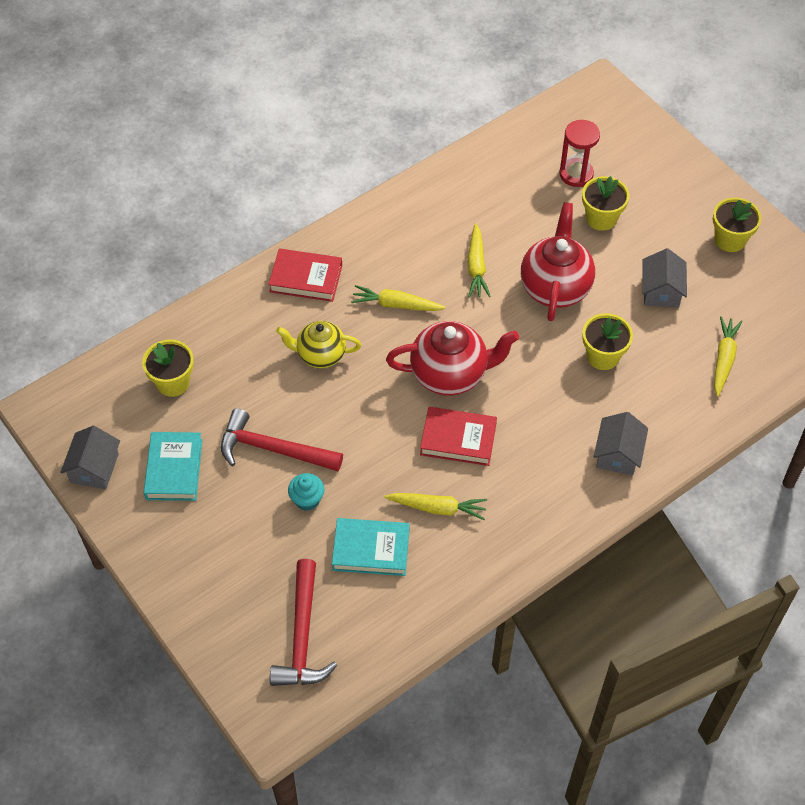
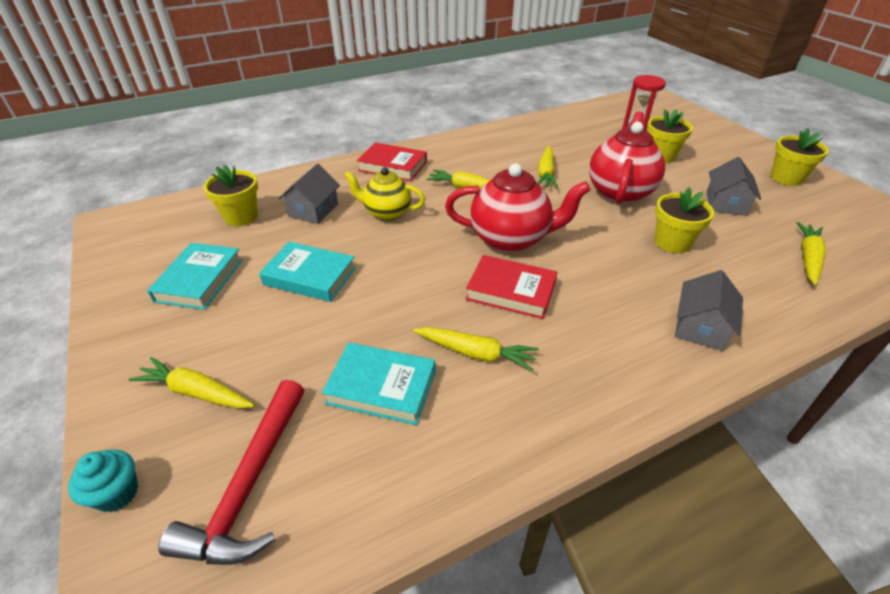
camera: 10 degrees right, 15 degrees down
(94, 468) = (122, 269): grey house -> grey house (313, 210)
(229, 576) = (196, 392): none -> yellow carrot
(273, 449) = (310, 276): red hammer -> turquoise book
(307, 500) = (325, 325): turquoise cupcake -> turquoise cupcake (117, 493)

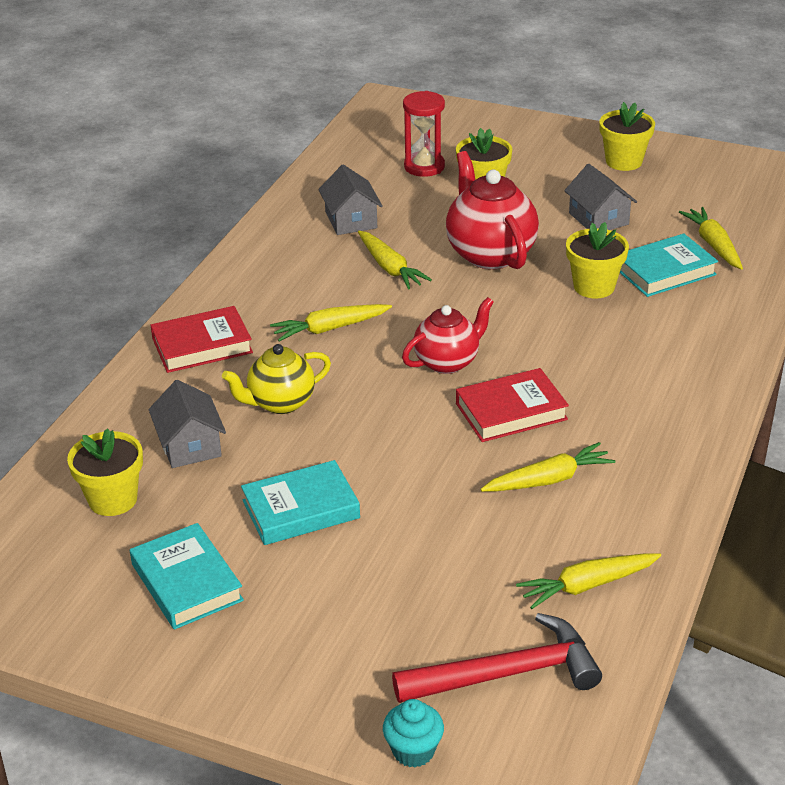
camera: 40 degrees left, 5 degrees down
(196, 392) = (357, 657): yellow carrot -> yellow carrot (587, 586)
(250, 484) = (506, 673): red hammer -> red hammer turned 75 degrees counterclockwise
(381, 387) = (509, 551): turquoise book -> turquoise book (665, 271)
(510, 239) = (448, 362): red teapot -> red teapot, size x0.65
(700, 327) = (691, 355): grey house -> grey house (351, 220)

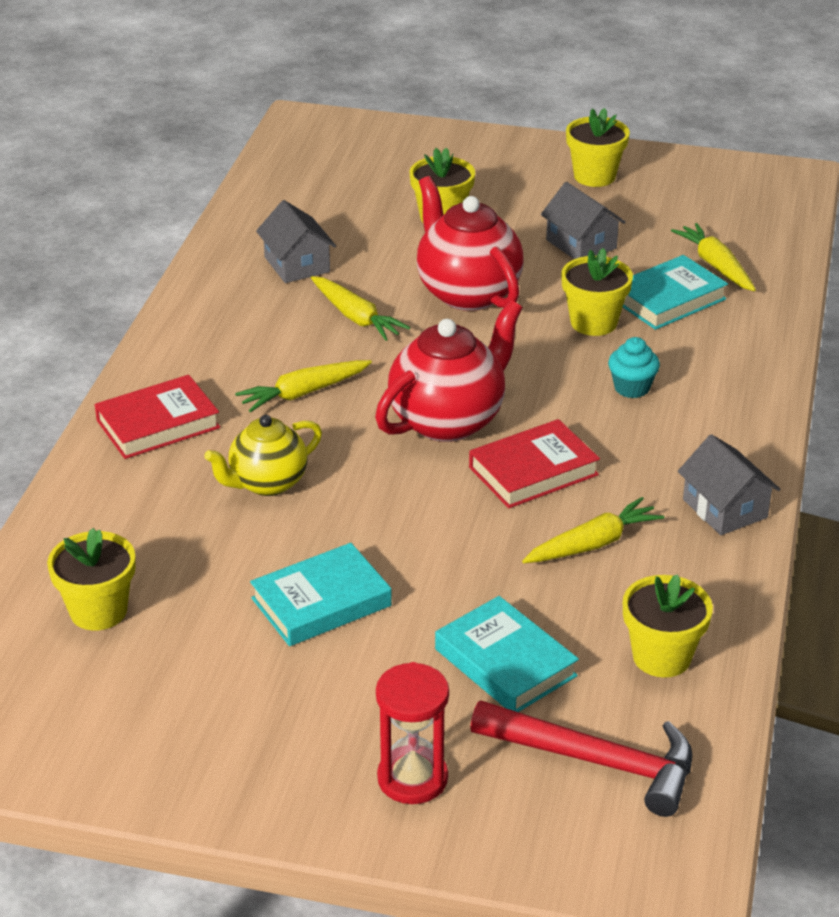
camera: 10 degrees left, 0 degrees up
(187, 582) = (210, 697): turquoise book -> turquoise book (505, 662)
(190, 445) = (173, 541): grey house -> grey house (725, 508)
(413, 751) = (513, 855): turquoise cupcake -> turquoise cupcake (632, 388)
(424, 167) = (367, 196): red hourglass -> red hourglass (412, 778)
(448, 362) = (448, 421): red teapot -> red teapot, size x1.54
(506, 673) = (595, 761): red hammer -> red hammer turned 45 degrees clockwise
(587, 586) = (661, 657): yellow carrot -> yellow flower pot

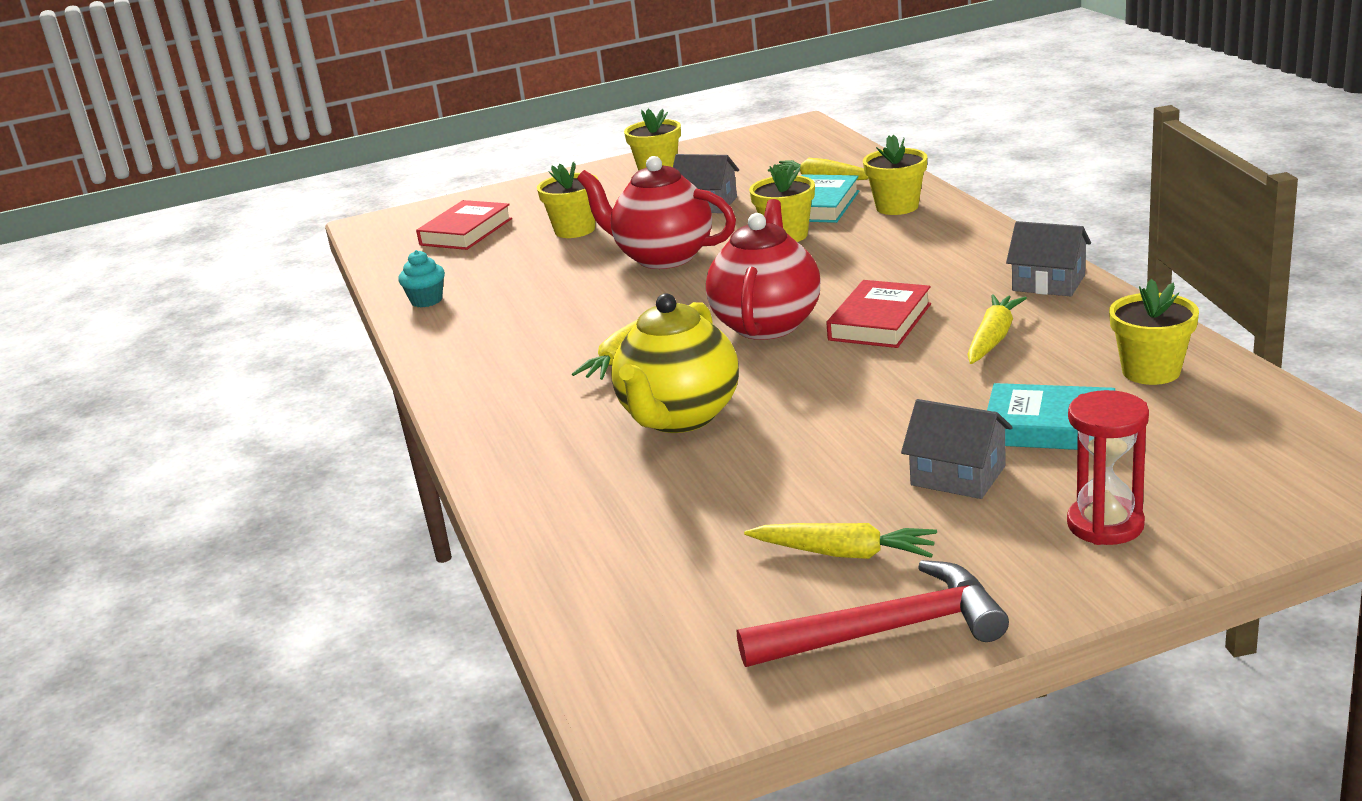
camera: 30 degrees left, 10 degrees down
(98, 611) = (660, 559): yellow flower pot -> yellow flower pot (897, 207)
(158, 424) = (521, 425): red book -> red book (466, 232)
(267, 483) = (679, 417): yellow teapot -> yellow teapot, size x1.54
(297, 264) = (494, 294): grey house -> grey house (958, 475)
(321, 602) = (846, 462): turquoise book -> none
(356, 317) = (595, 302): yellow carrot -> yellow carrot (844, 553)
(595, 761) = (1214, 446): red hammer -> red hammer (884, 631)
(632, 388) = (873, 254): turquoise cupcake -> turquoise cupcake (426, 300)

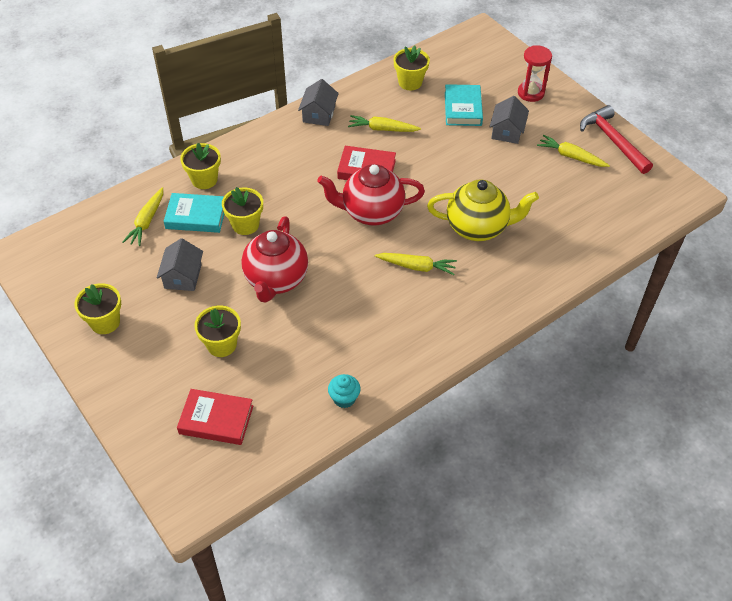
camera: 110 degrees left, 25 degrees up
(844, 553) = (571, 156): yellow carrot -> yellow carrot turned 60 degrees counterclockwise

